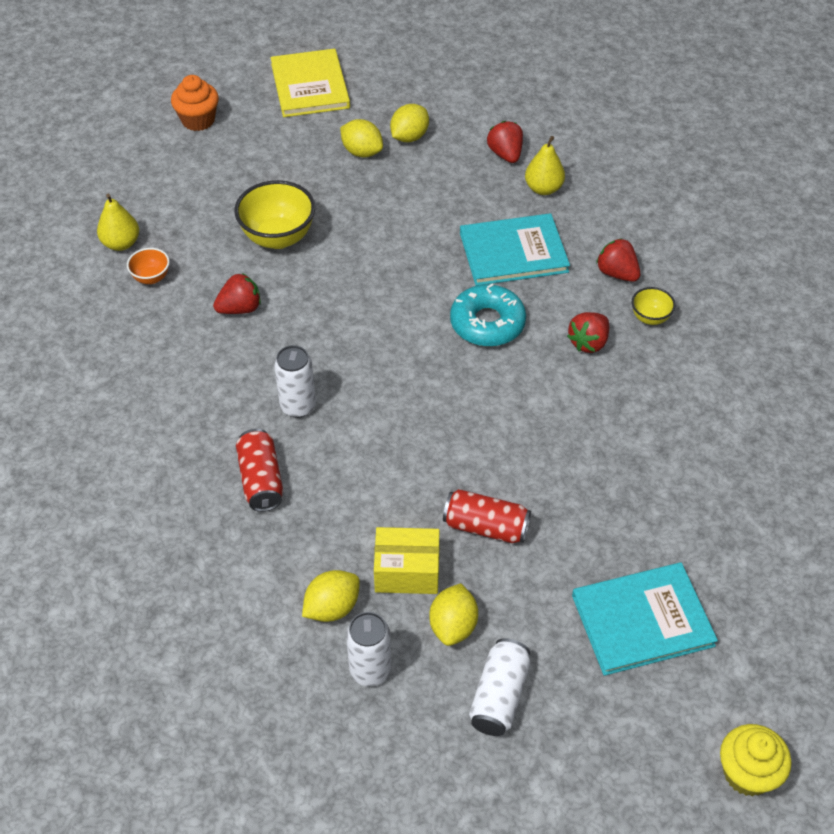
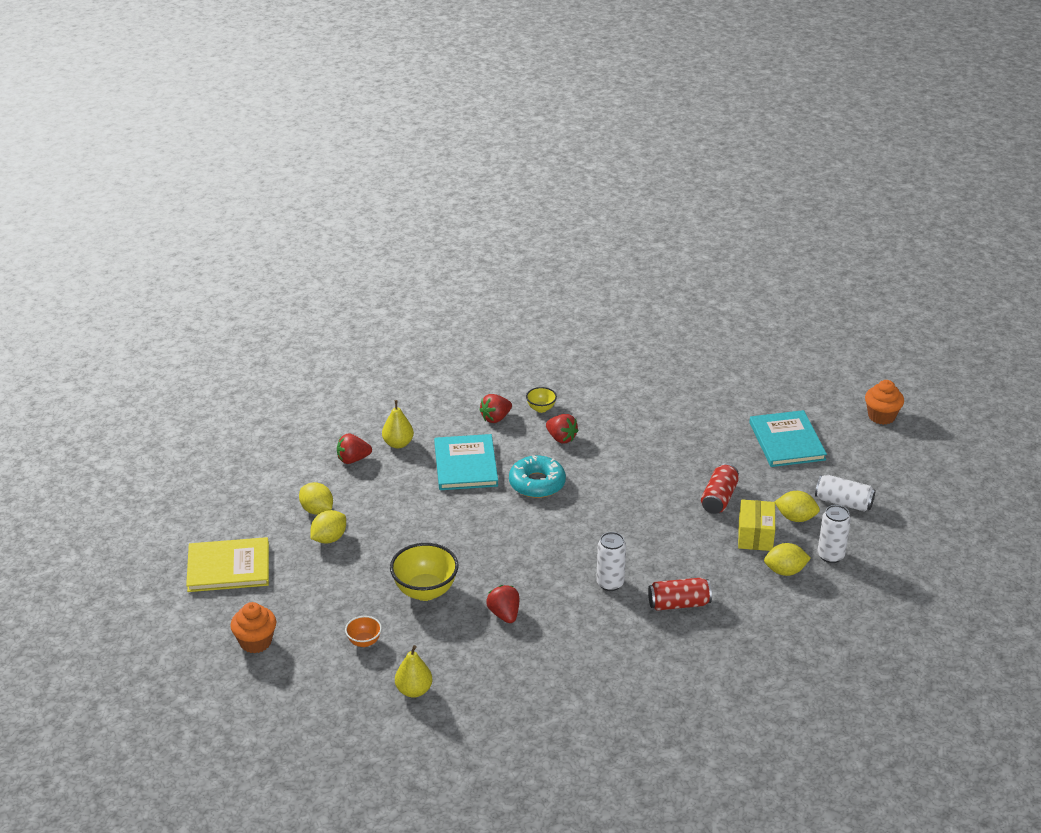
camera: 85 degrees left, 15 degrees down
(151, 278) = (460, 669): orange bowl -> orange bowl (364, 642)
(332, 607) = (785, 571): yellow lemon -> yellow lemon turned 60 degrees counterclockwise
(747, 773) = (881, 416): yellow cupcake -> orange cupcake

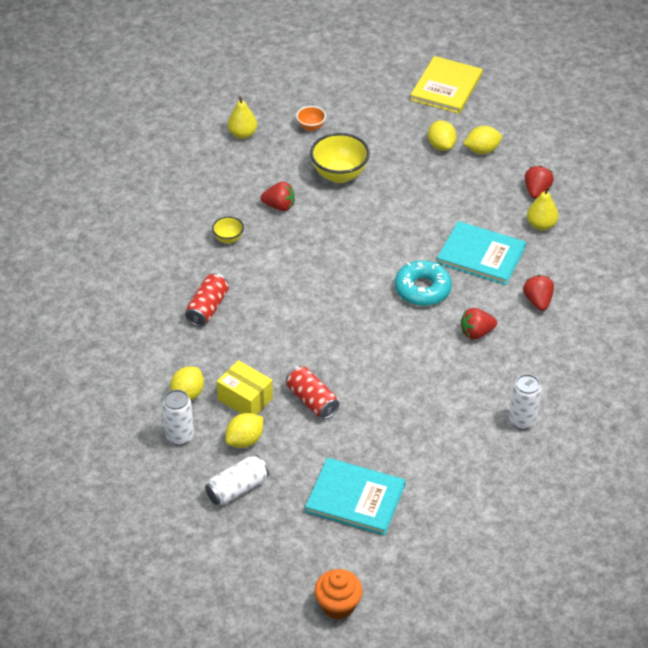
camera: 120 degrees right, 10 degrees up
(256, 642) = (354, 78): orange cupcake -> none
(541, 408) = (532, 338): yellow bowl -> yellow bowl (228, 239)
(610, 583) = (264, 279): white can -> white can (522, 421)

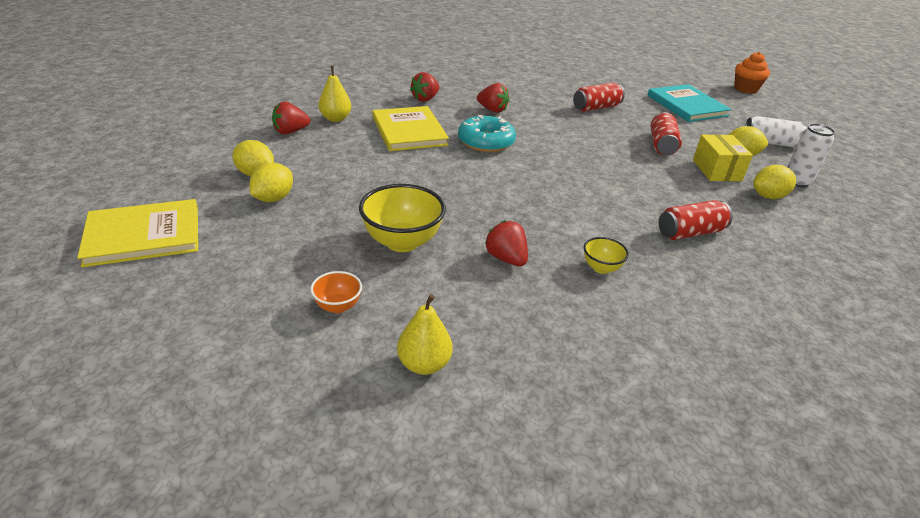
camera: 135 degrees left, 10 degrees down
(416, 415) = (596, 107): none -> red can
(481, 255) = (409, 131): turquoise book -> yellow book
(522, 421) = (536, 78): white can -> none

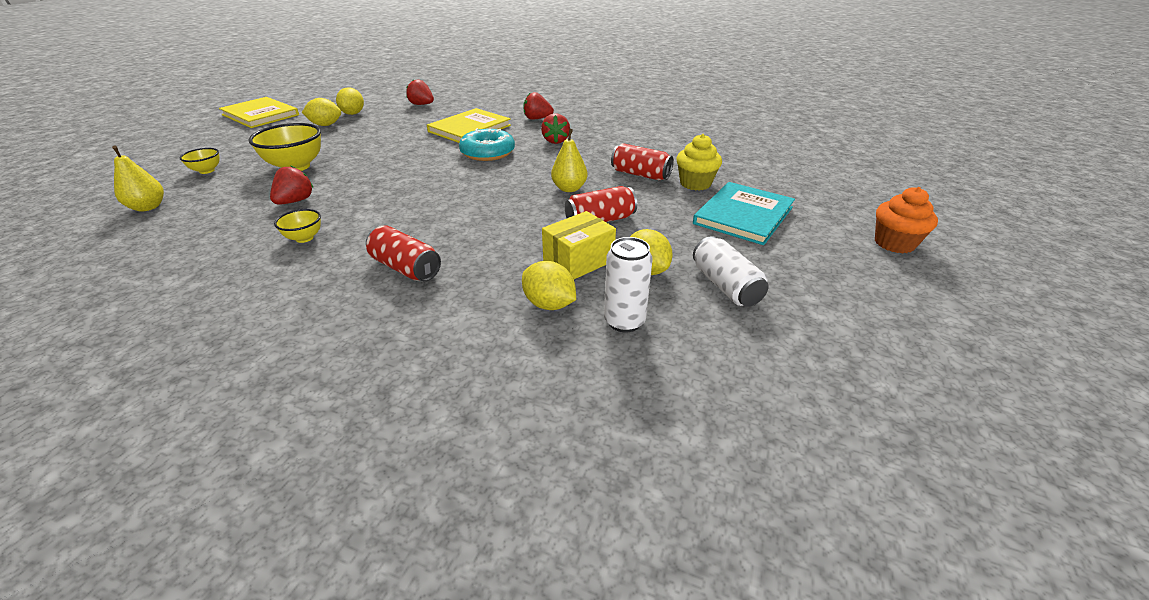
camera: 60 degrees right, 0 degrees up
(335, 119) = (459, 108): yellow pear -> yellow pear (569, 188)
(338, 306) = (206, 171): orange bowl -> yellow bowl
(628, 99) = (695, 183): none -> yellow cupcake

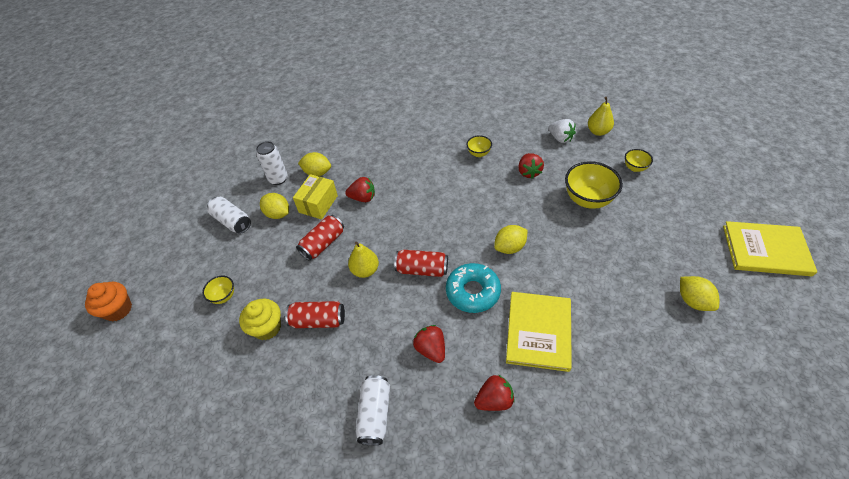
camera: 155 degrees right, 15 degrees up
(194, 217) = (560, 138): none -> white strawberry
(325, 125) = (675, 264): yellow lemon -> yellow lemon (509, 247)
(405, 268) = (403, 161): red can -> red can (422, 269)
(422, 105) = (663, 367): red strawberry -> red strawberry (363, 198)
(622, 132) = (375, 414): none -> white can
(743, 215) = (224, 296): turquoise book -> yellow bowl

